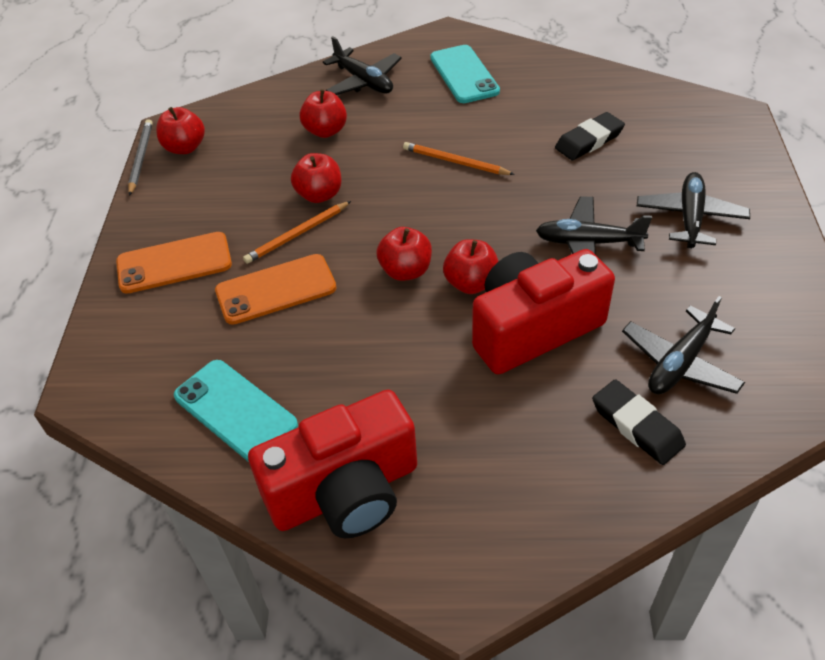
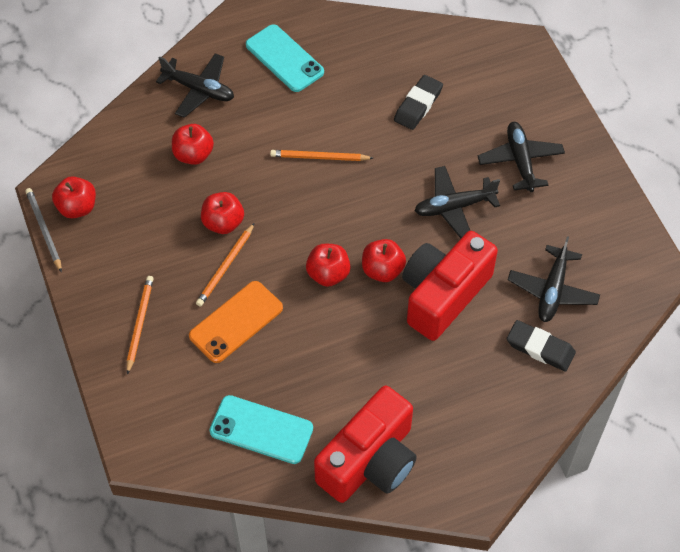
camera: 25 degrees left, 10 degrees up
(174, 263) = (139, 324): orange phone -> orange pencil

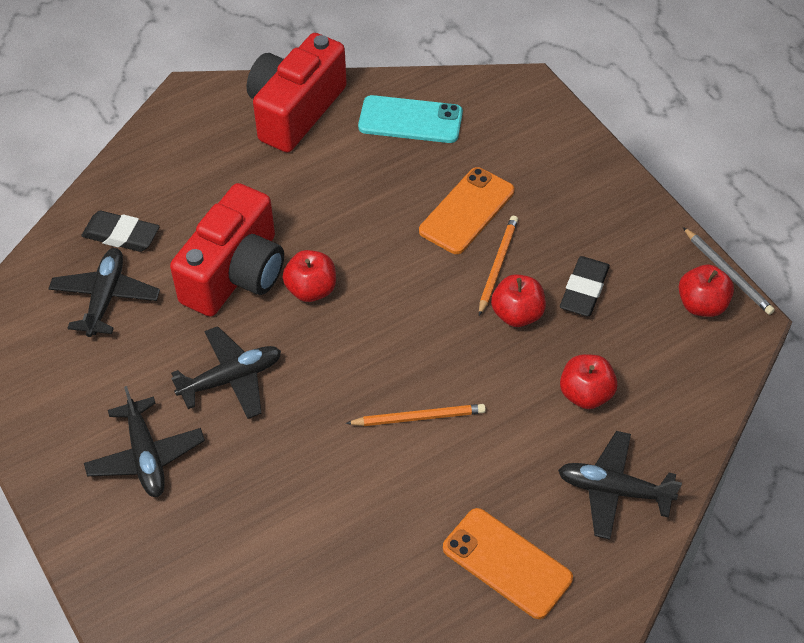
camera: 170 degrees right, 5 degrees down
(139, 324) = (572, 194): orange pencil -> none
(284, 59) = (507, 563): turquoise phone -> orange phone
(328, 274) = (375, 275): red apple -> none
(418, 105) = (296, 518): black eraser -> black eraser (584, 290)

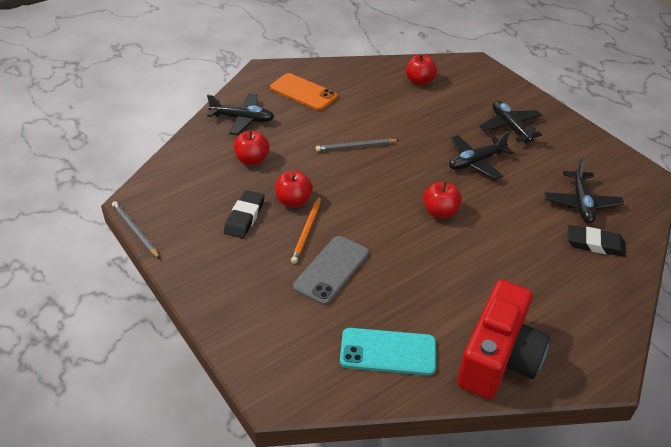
camera: 175 degrees right, 10 degrees down
(236, 273) = (497, 220): red camera -> none
(419, 417) = (355, 147): orange pencil -> grey pencil
(467, 211) = (331, 270): orange phone -> grey phone
(701, 305) = (162, 210): red apple -> red apple (419, 81)

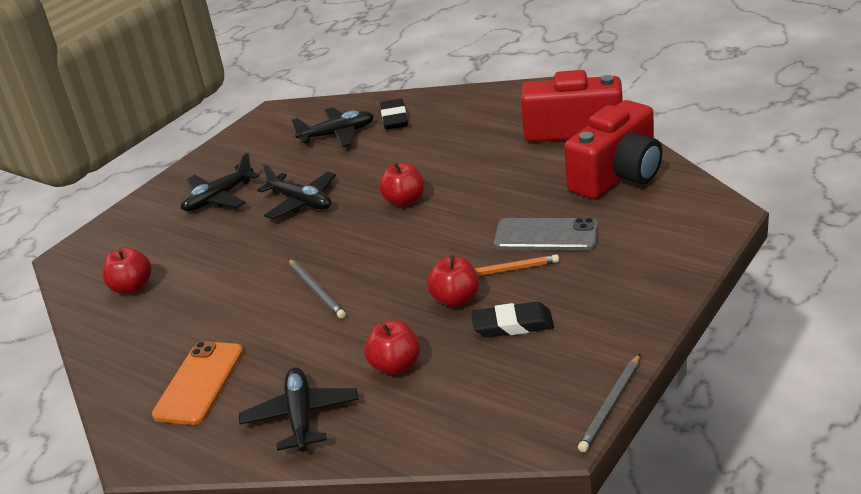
camera: 105 degrees left, 10 degrees down
(388, 352) = (618, 175): turquoise phone -> red camera

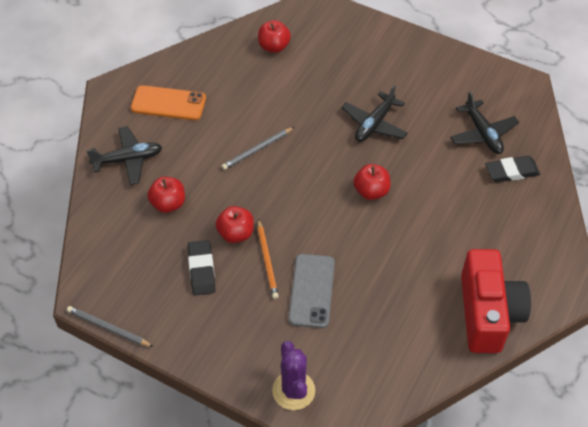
camera: 80 degrees right, 20 degrees up
(218, 198) = (384, 71): black plane -> none
(618, 175) = (401, 347): red camera -> none
(684, 241) = (293, 390): none -> purple cactus

